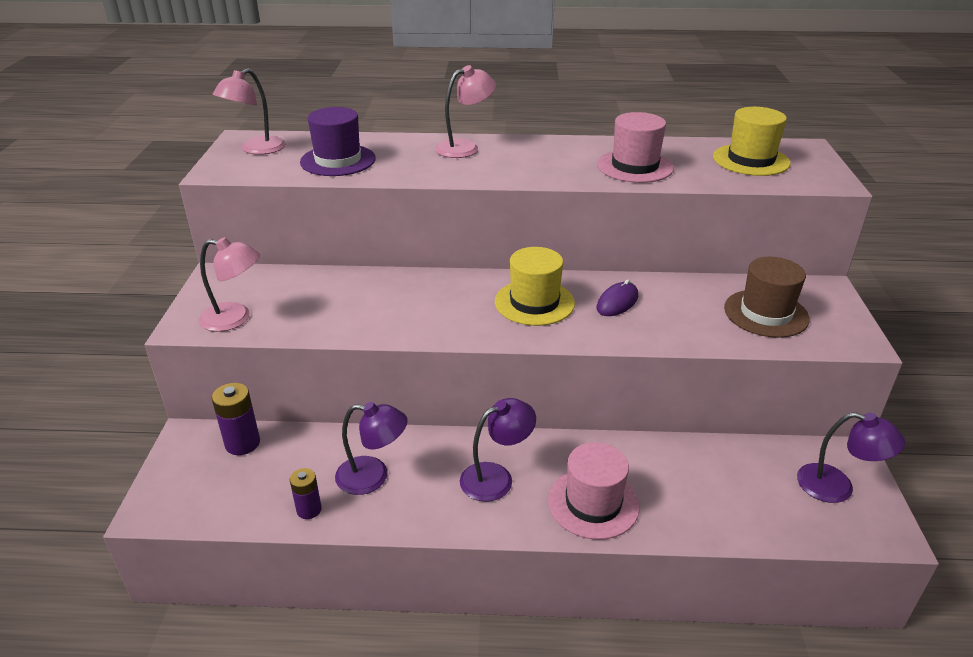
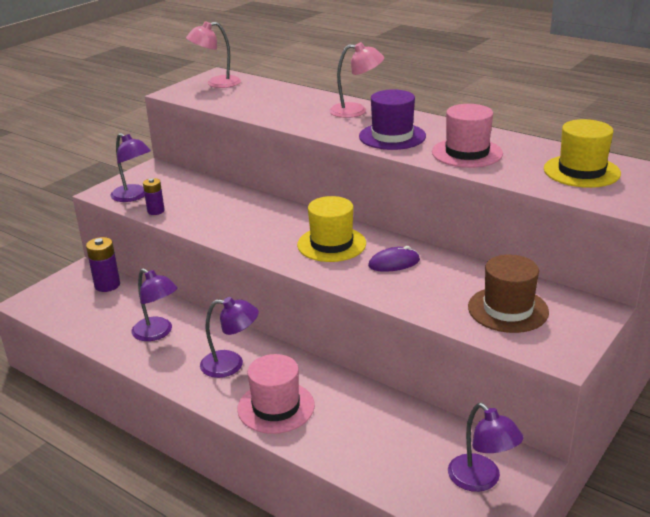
camera: 35 degrees right, 5 degrees down
(235, 318) = (134, 196): pink lamp -> purple lamp
(309, 510) = (103, 336): purple battery -> purple battery (156, 211)
(338, 160) = (256, 101): purple hat -> purple hat (392, 136)

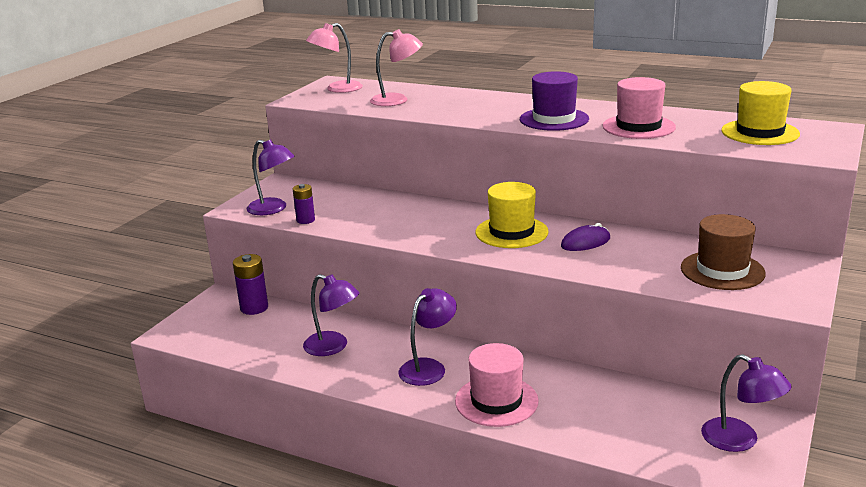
camera: 10 degrees left, 5 degrees down
(231, 364) = (428, 367): purple lamp -> purple lamp turned 45 degrees counterclockwise
(356, 111) = (501, 101): pink lamp -> pink lamp (397, 100)

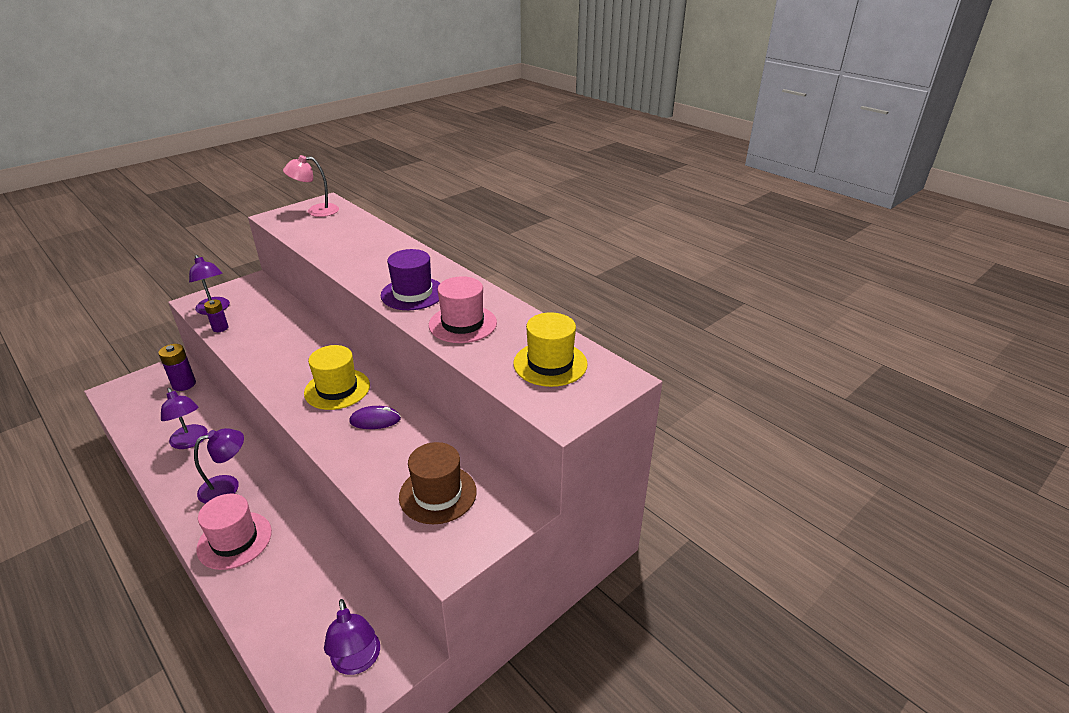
camera: 20 degrees right, 10 degrees up
(397, 100) = (337, 236): pink lamp -> none

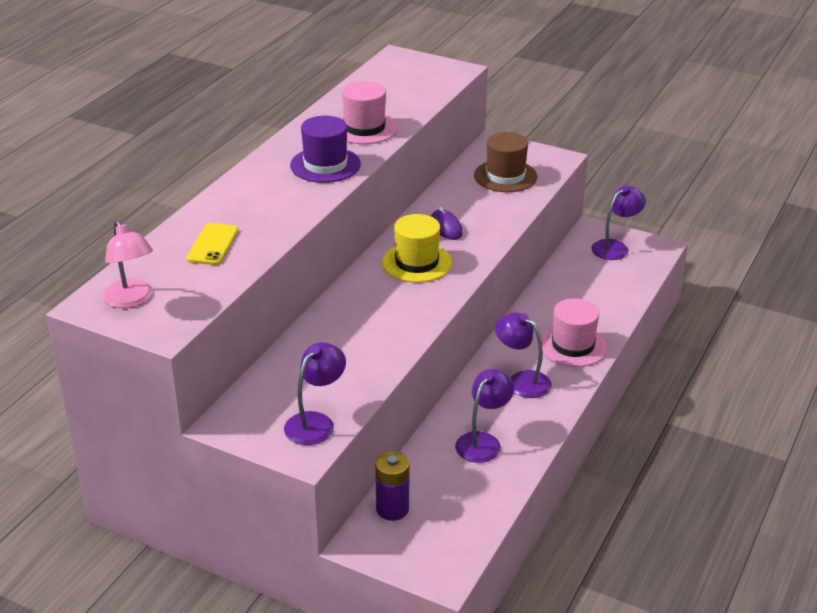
camera: 110 degrees left, 0 degrees up
(220, 328) = (356, 394): purple battery -> none
(346, 238) = (212, 244): none -> yellow phone
(550, 364) = (398, 83): yellow hat -> none

